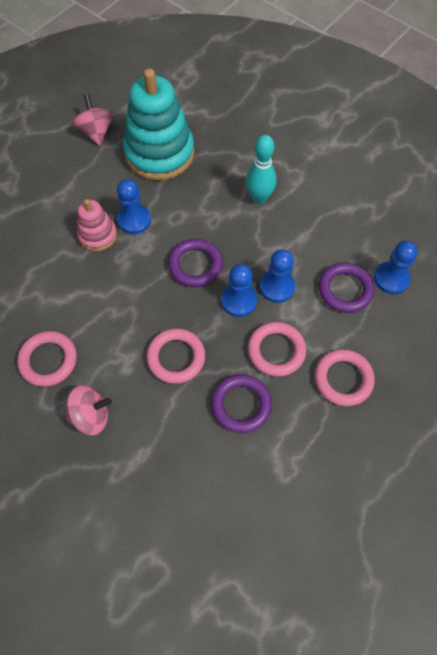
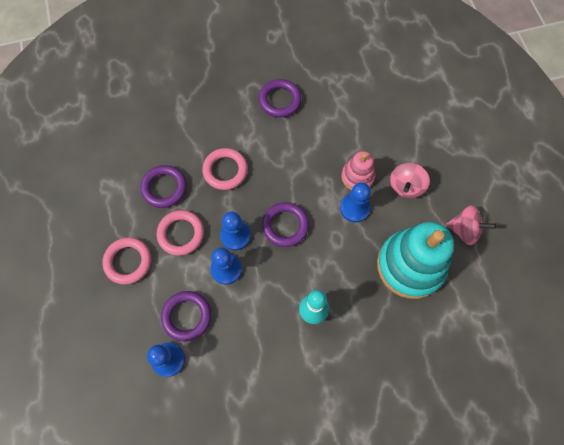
camera: 125 degrees right, 5 degrees up
(48, 360) = (280, 100): pink ring -> purple ring
(91, 416) = (225, 104): pink spinning top -> pink spinning top (406, 186)

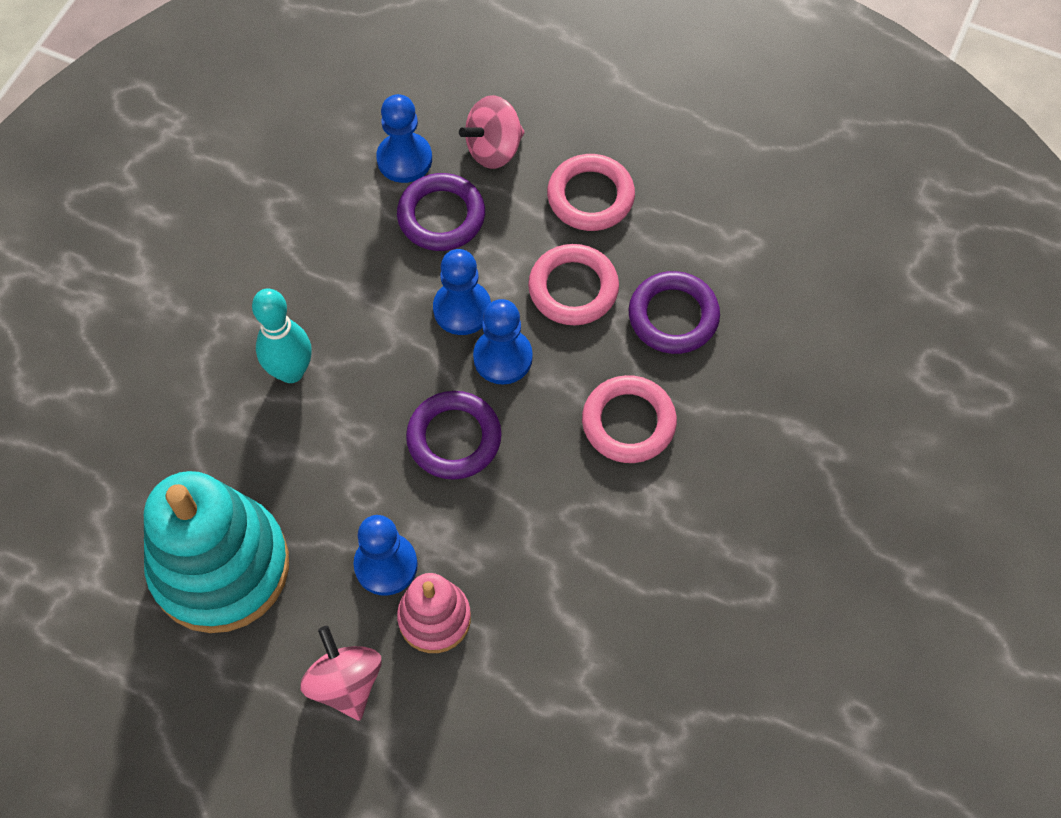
camera: 130 degrees right, 5 degrees down
(280, 100) = (696, 613): purple ring -> none
(464, 230) = (188, 707): pink spinning top -> pink spinning top (494, 149)

